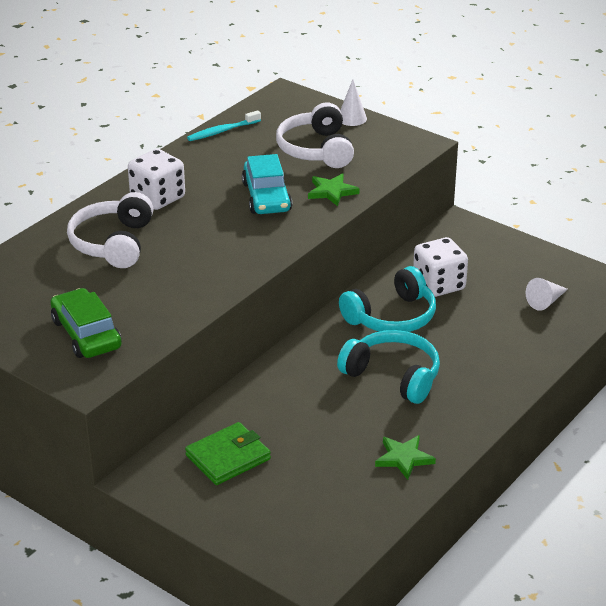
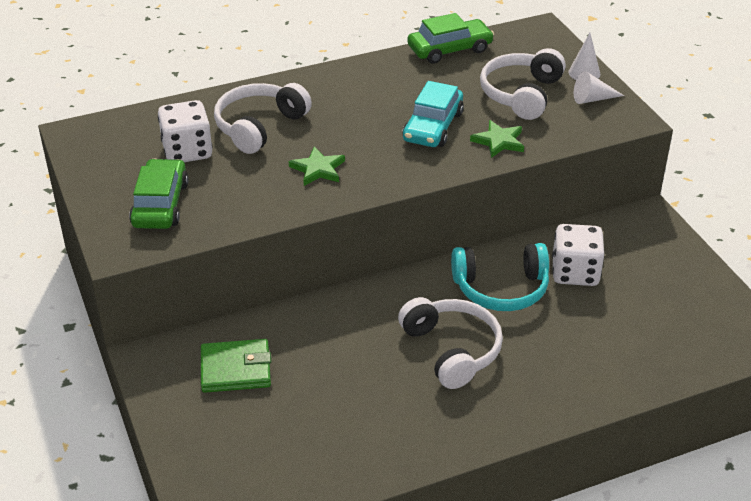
camera: 30 degrees right, 5 degrees up
(157, 198) = (335, 96): white dice -> white dice (187, 151)
(222, 131) = (450, 49): turquoise toothbrush -> green car
(393, 376) = (452, 350): turquoise headphones -> white headphones
(403, 458) = (391, 440): green star -> green star (318, 169)
(546, 301) = (672, 331): white cone -> white cone (592, 99)

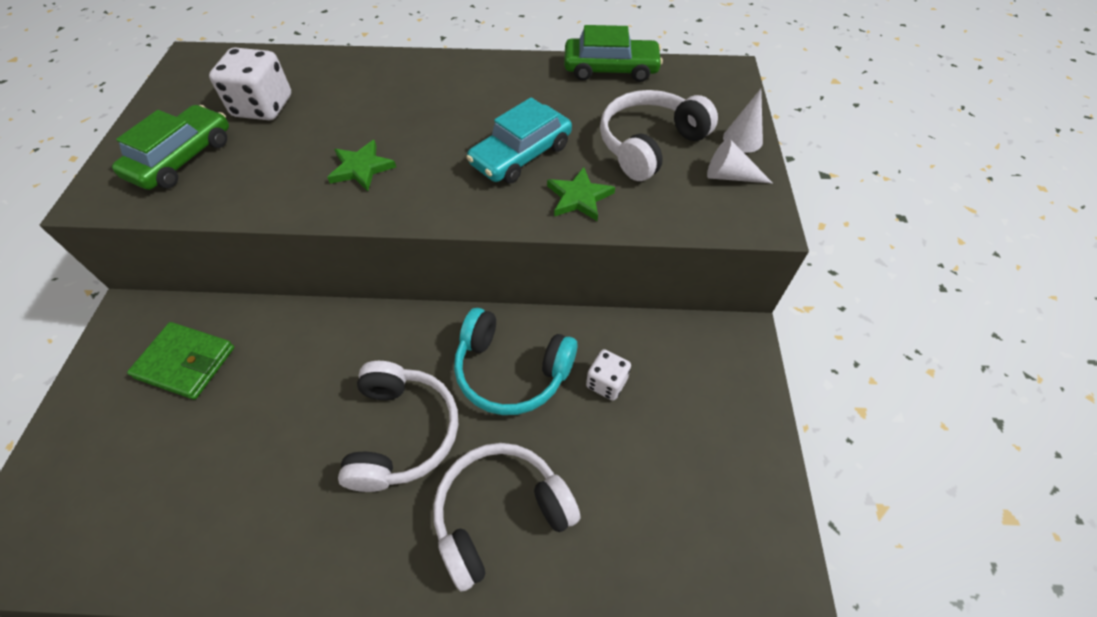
camera: 25 degrees right, 15 degrees up
(259, 126) = (351, 100): white headphones -> white headphones (500, 514)
(575, 272) = (606, 383): white dice -> white dice, size x0.60

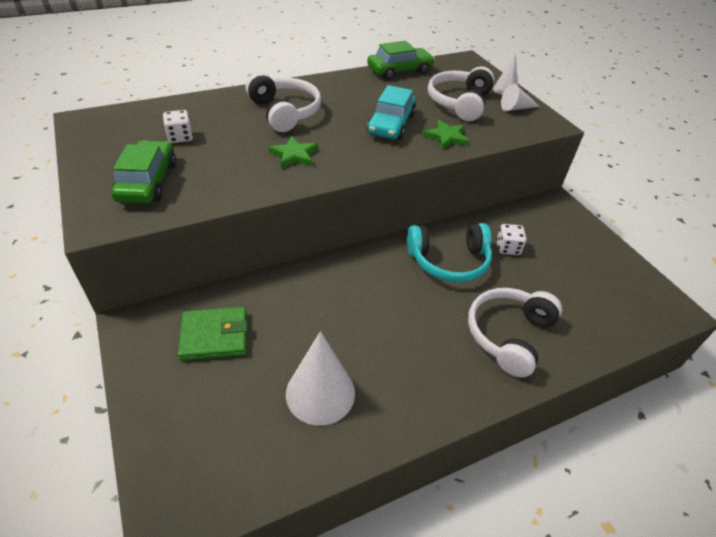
camera: 30 degrees left, 10 degrees down
(229, 484) = (320, 393): none -> white cone
(263, 107) = (180, 137): white dice -> white dice, size x0.60
(402, 433) = (412, 317): white headphones -> white headphones (285, 112)

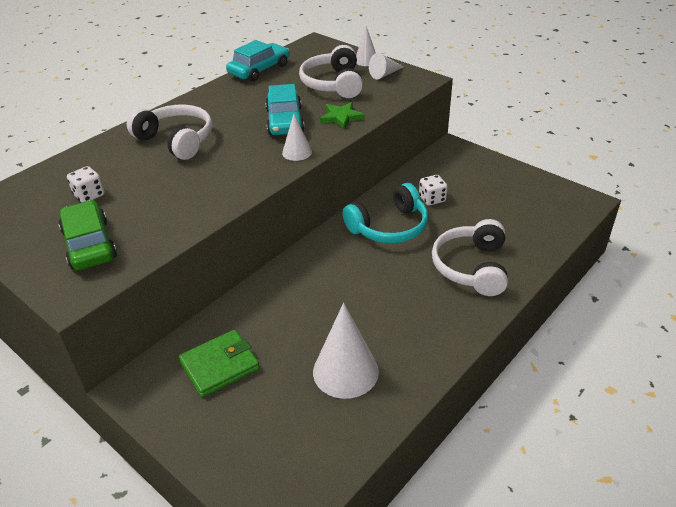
camera: 20 degrees left, 5 degrees down
(294, 155) = (214, 175): green star -> none
(382, 157) = (297, 152): none -> white cone
(399, 70) = (259, 70): green car -> turquoise car

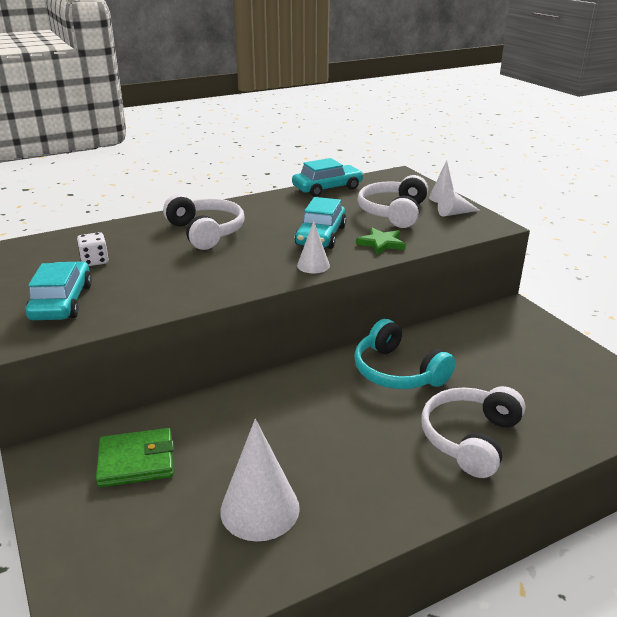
camera: 20 degrees right, 10 degrees down
(89, 244) = (62, 302): green car -> turquoise car
(389, 227) = (397, 372): turquoise headphones -> turquoise headphones turned 60 degrees clockwise
(432, 199) = (462, 355): white dice -> none

